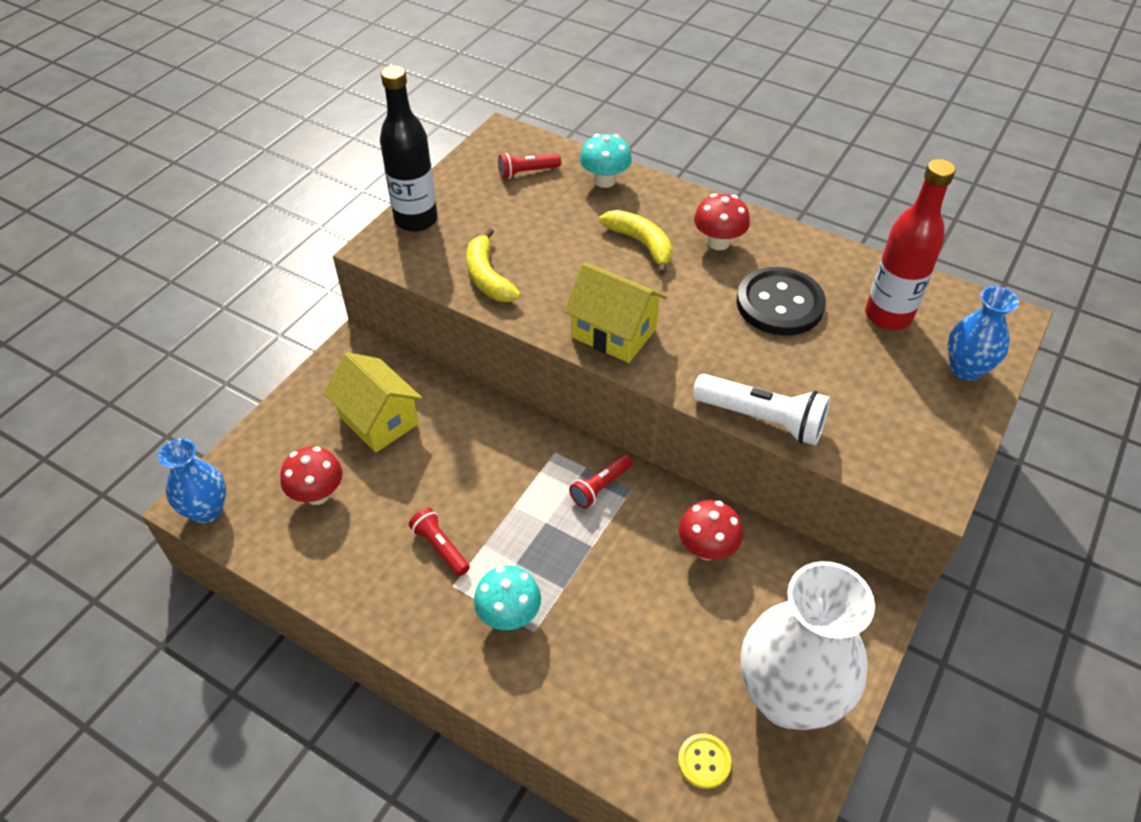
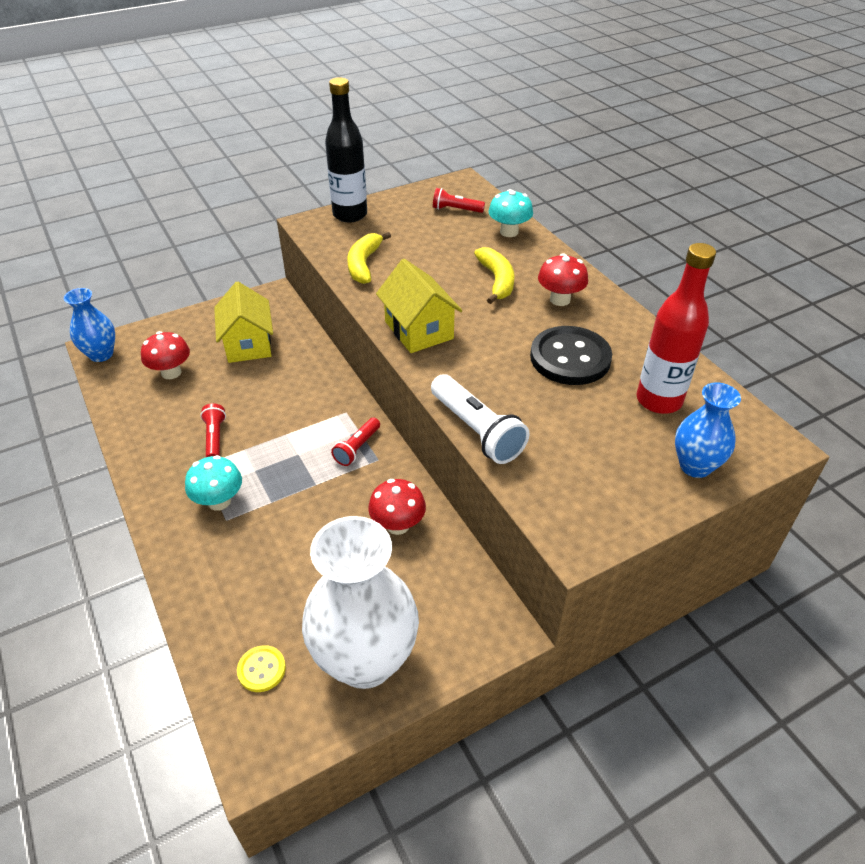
camera: 30 degrees right, 5 degrees down
(600, 487) = (357, 448): red flashlight -> red flashlight turned 45 degrees counterclockwise

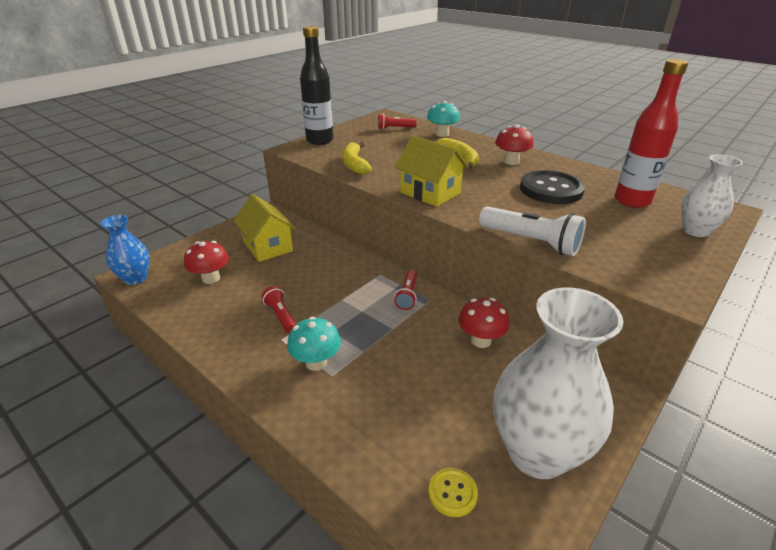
camera: 20 degrees left, 10 degrees down
(695, 466) = (695, 231): blue vase -> white vase

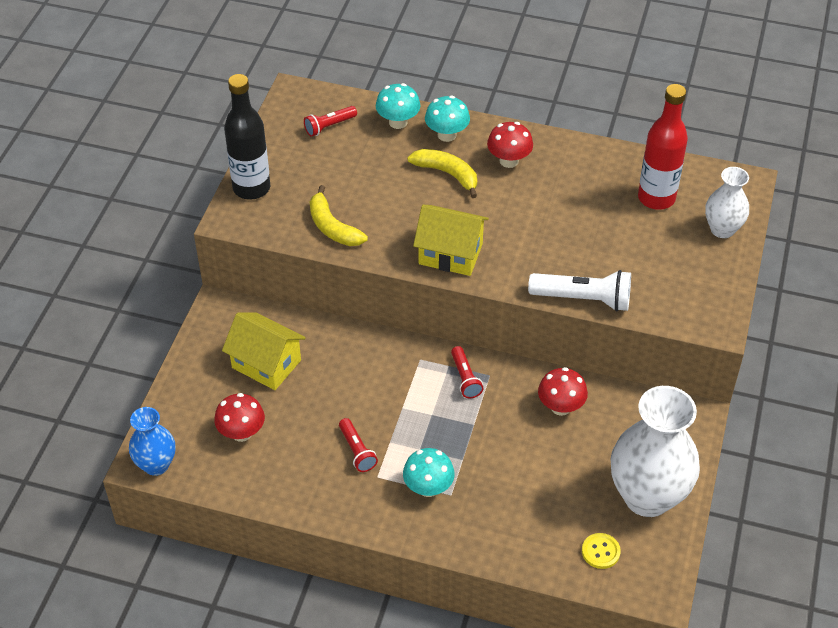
camera: 25 degrees left, 15 degrees up
(281, 316) = (357, 451): red flashlight -> red flashlight turned 150 degrees counterclockwise
(472, 144) = (447, 135): none -> turquoise mushroom
(551, 189) = (571, 204): black button -> none

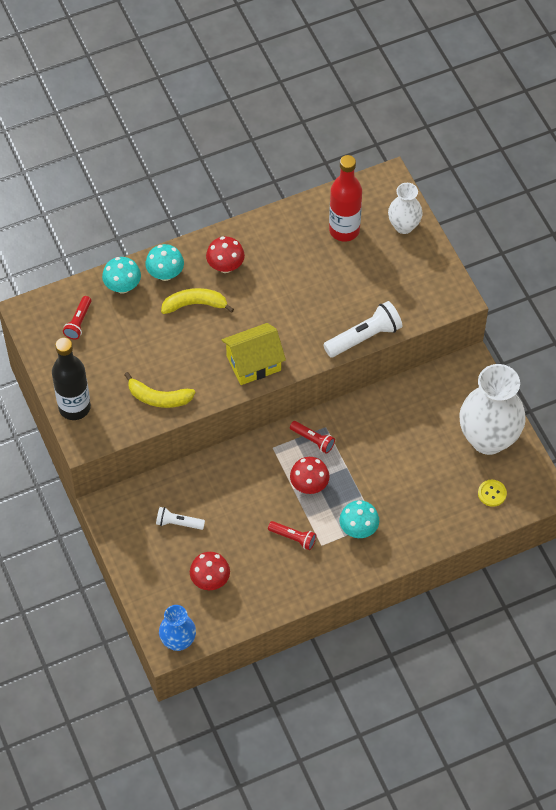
camera: 40 degrees left, 10 degrees up
(266, 364) = (178, 523): yellow house -> white flashlight
(560, 407) = (388, 417): red mushroom -> red mushroom (309, 485)

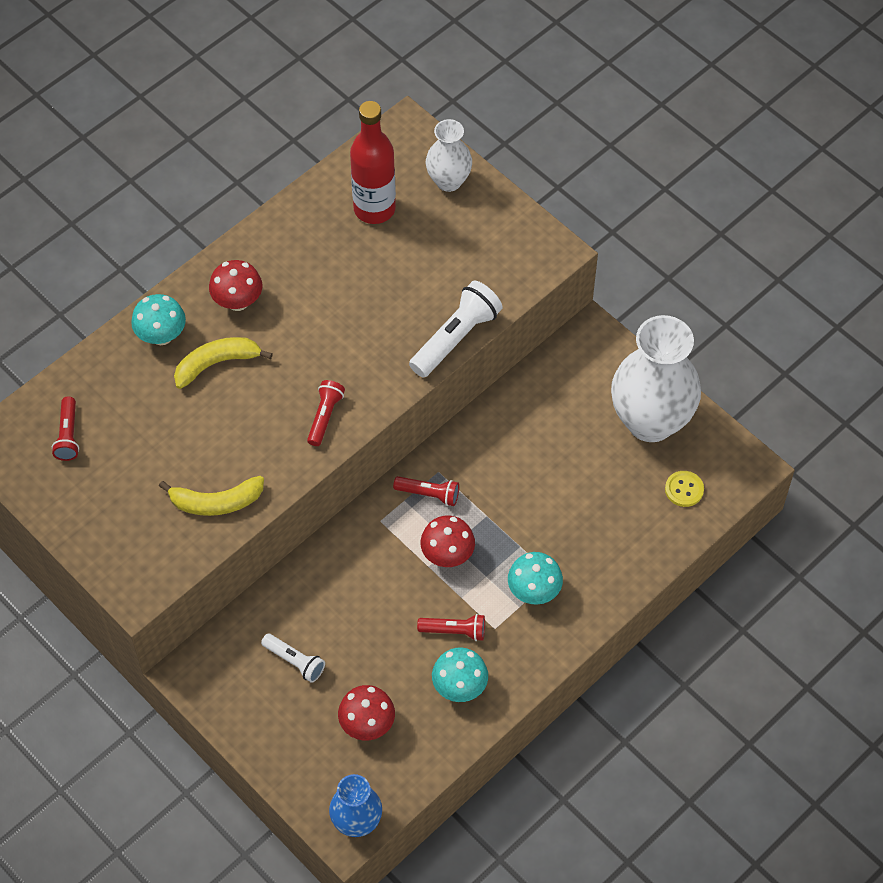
camera: 20 degrees left, 0 degrees up
(74, 407) = (106, 551): black bottle -> none
(122, 286) = (110, 369): turquoise mushroom -> turquoise mushroom (459, 687)
(178, 523) = (295, 661): white flashlight -> white flashlight turned 135 degrees counterclockwise
(253, 363) = (325, 416): yellow house -> red flashlight

